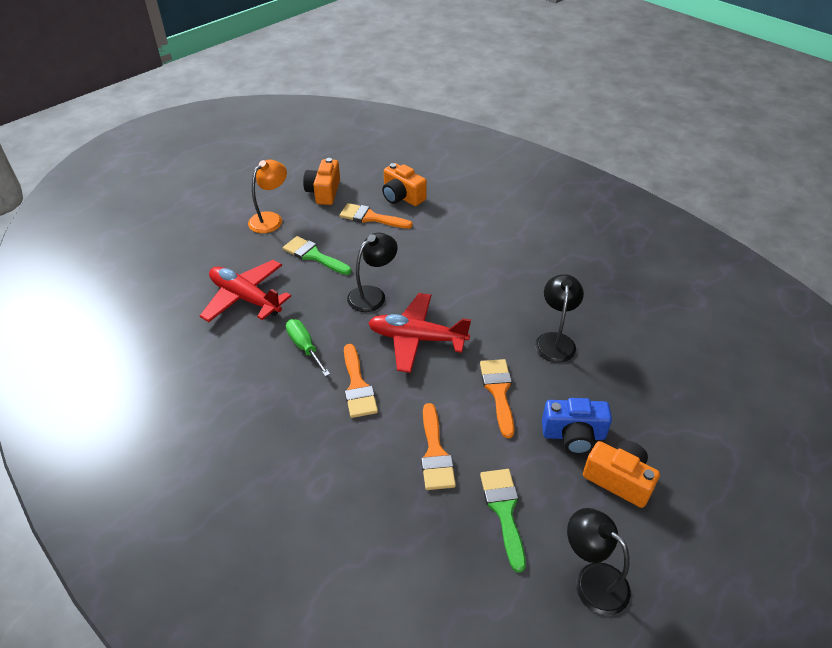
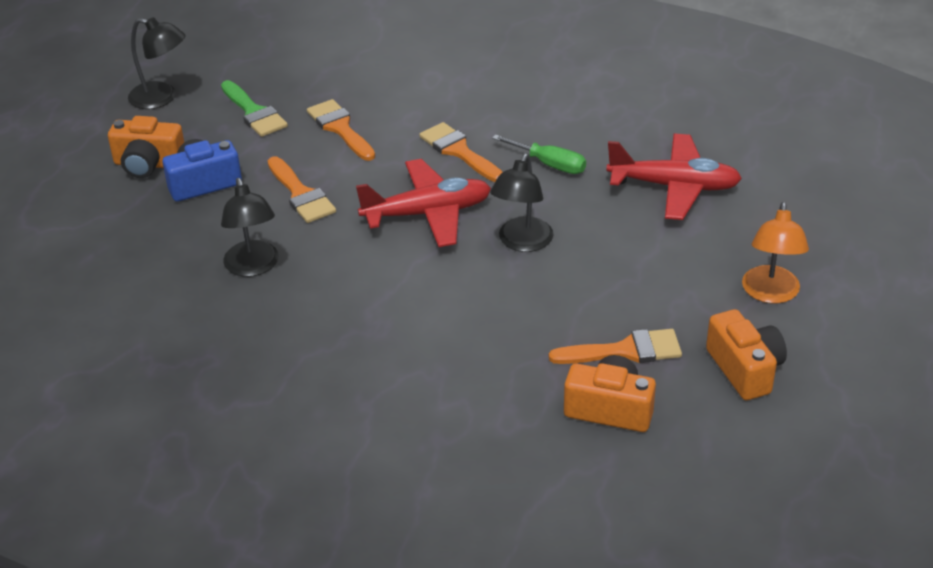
camera: 155 degrees right, 5 degrees down
(314, 256) = (648, 263): green brush -> none

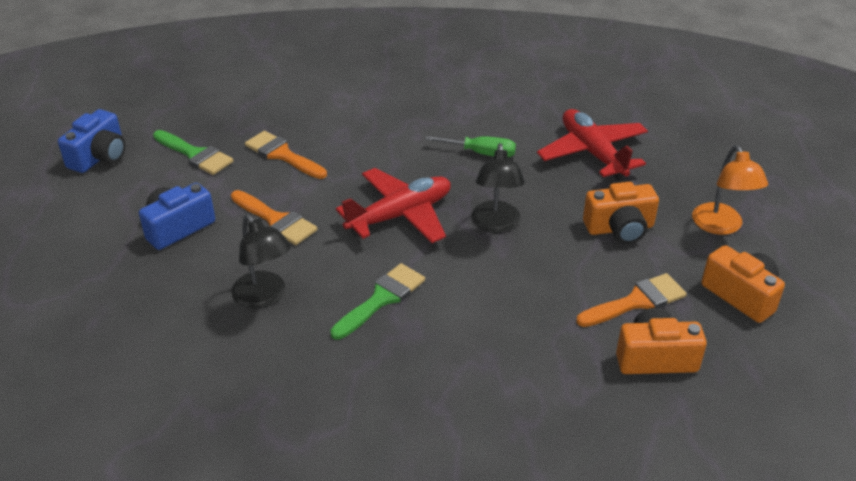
camera: 20 degrees left, 0 degrees up
(148, 164) = (114, 220): orange camera -> orange camera (620, 228)
(161, 98) = (99, 156): black lamp -> blue camera
(365, 292) = (381, 299): none -> green brush
(459, 151) = (398, 156): orange brush -> none
(674, 187) = (592, 153): red plane -> red plane turned 105 degrees counterclockwise

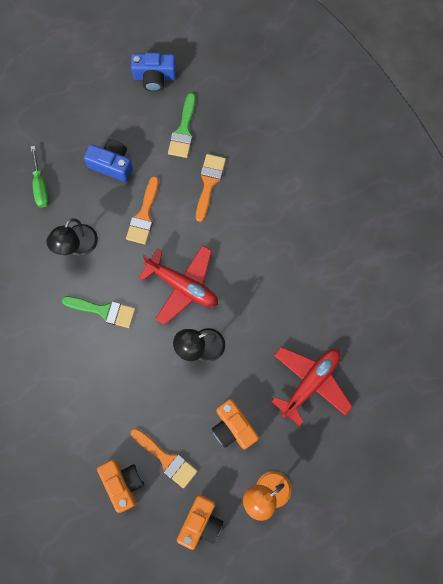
camera: 65 degrees right, 35 degrees up
(481, 153) = (273, 308): green screwdriver -> green screwdriver (40, 186)

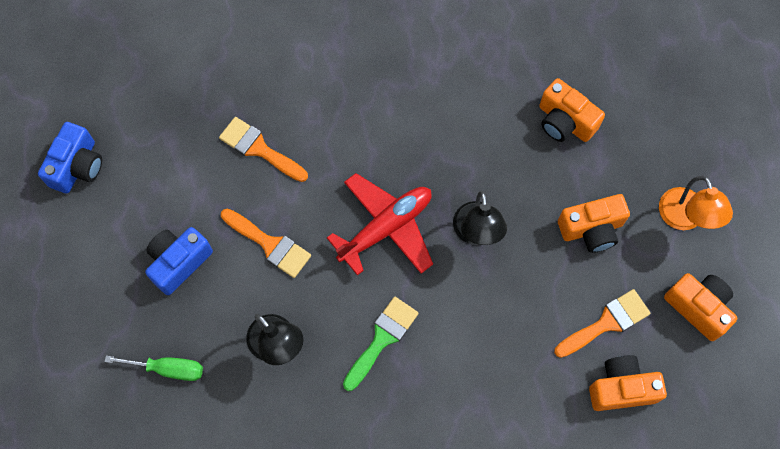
camera: 70 degrees left, 5 degrees down
(183, 131) = (172, 155): green brush -> none
(310, 383) = (565, 121): red plane -> orange camera

